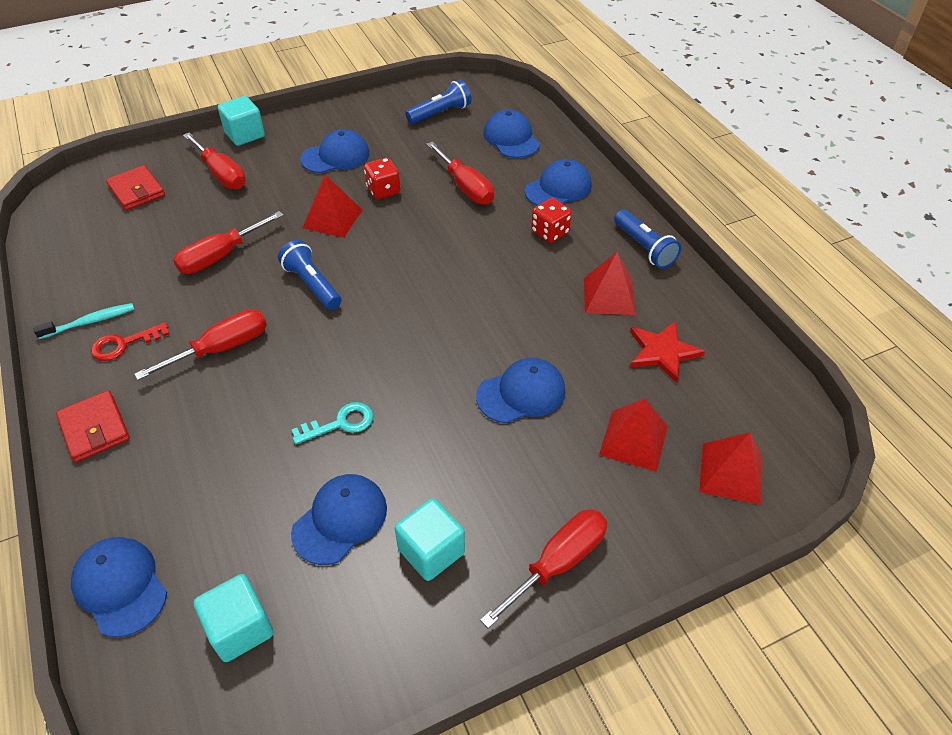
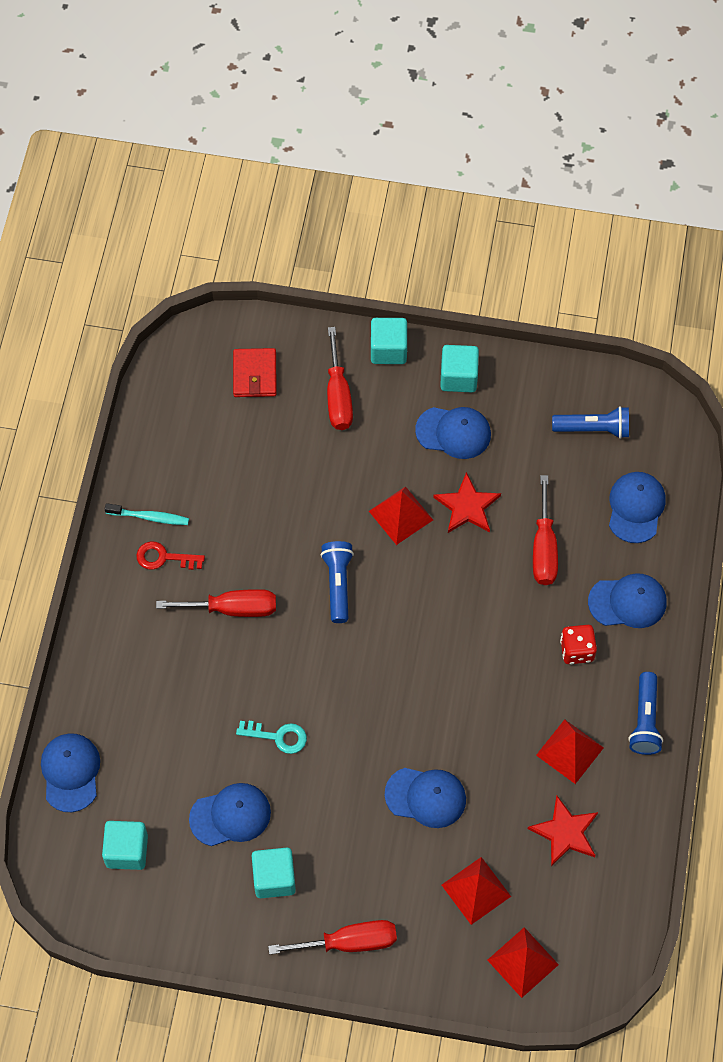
camera: 35 degrees right, 15 degrees up
(94, 429) = (109, 629): red wallet -> none
(220, 256) = (283, 504): red screwdriver -> none
(314, 127) = (458, 377): none -> turquoise cube
(383, 190) = (467, 506): red dice -> red star

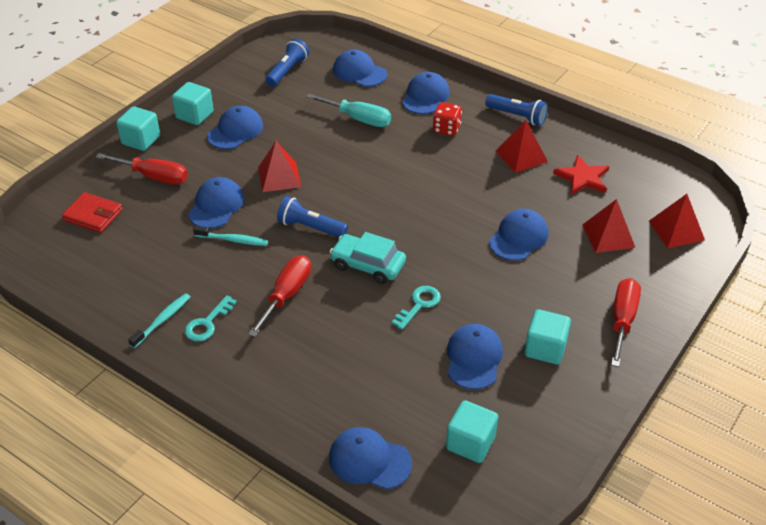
camera: 65 degrees left, 20 degrees down
(164, 558) = (207, 323): red key -> turquoise key
(283, 521) = (233, 240): none -> turquoise toothbrush
(310, 664) = (368, 265): none -> turquoise car
(325, 478) = (216, 206): none -> blue cap
(467, 506) = (298, 143): red star -> none
(544, 548) = (358, 119): red screwdriver -> turquoise screwdriver

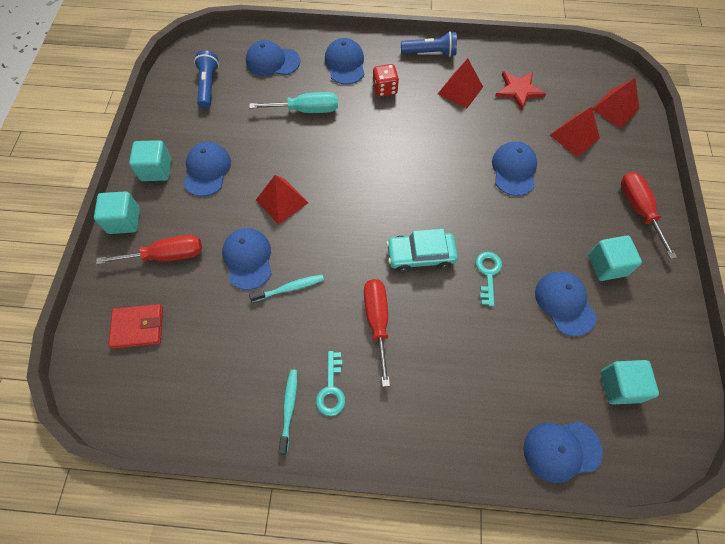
camera: 30 degrees left, 20 degrees up
(310, 227) = (346, 241): blue flashlight -> none

